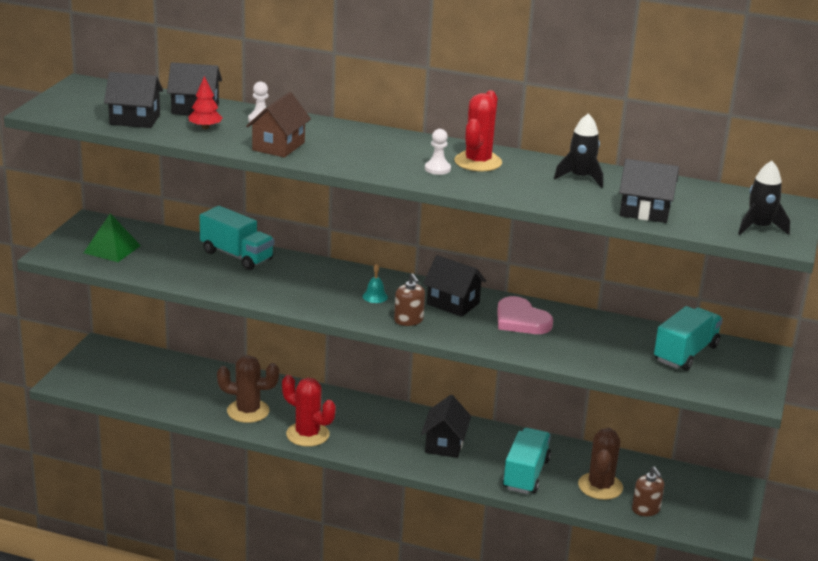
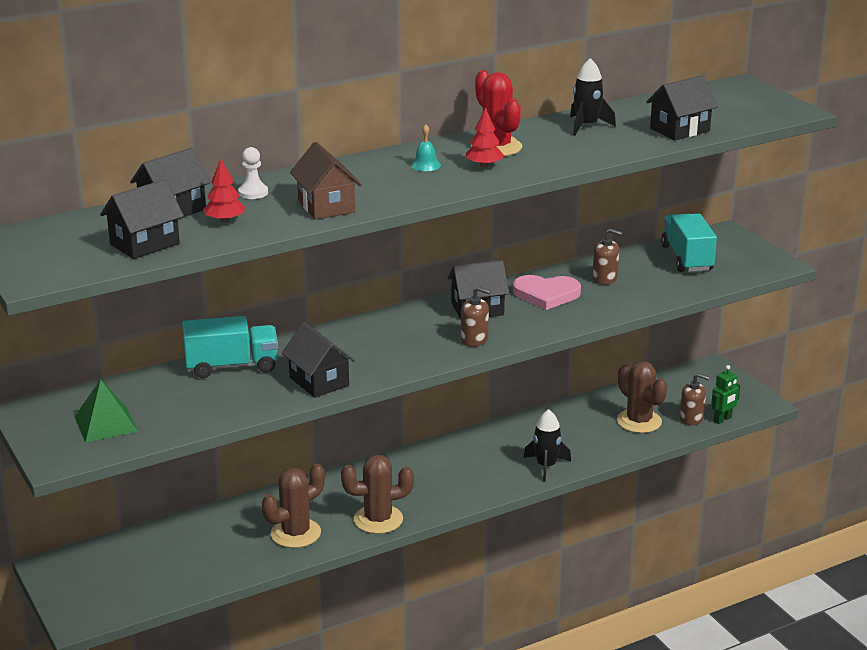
camera: 45 degrees left, 0 degrees up
(307, 434) = (378, 519): red cactus -> brown cactus
(375, 296) = (412, 336): turquoise bell -> turquoise bell (425, 165)
(437, 169) = (484, 166): white pawn -> red tree
(444, 444) = (489, 459): black house -> black house (319, 381)
(525, 474) = (580, 445): turquoise truck -> none
(588, 333) = (605, 278): none -> brown soap dispenser
(669, 525) = (722, 419): none -> green robot
(759, 228) = (761, 108): black rocket -> black rocket (546, 466)

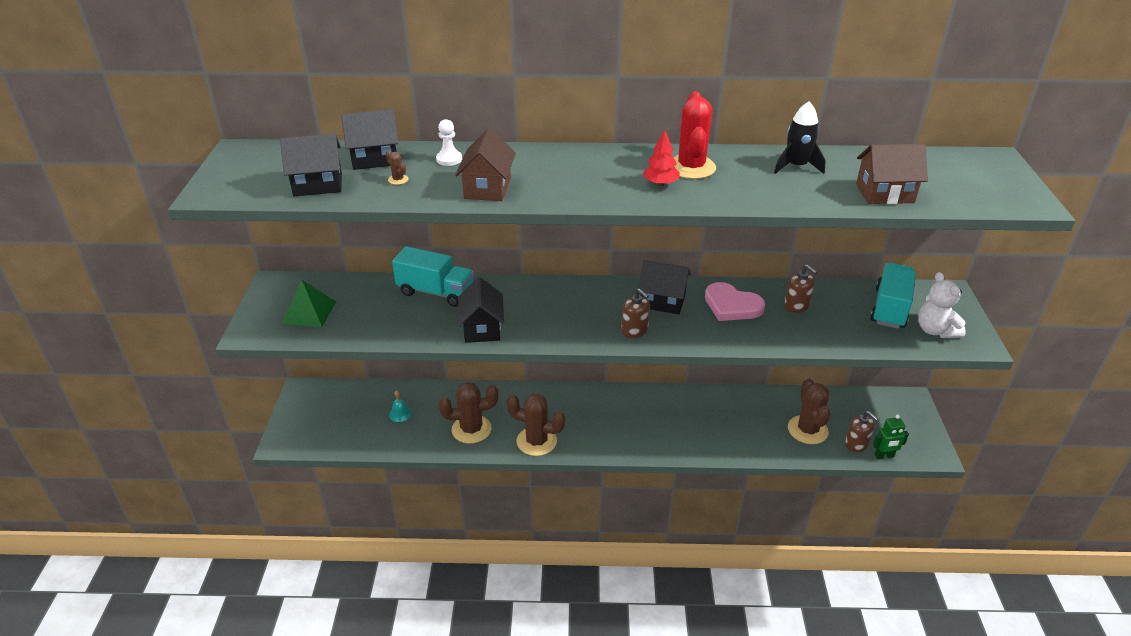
camera: 30 degrees right, 10 degrees up
(225, 220) = (398, 180): red tree -> brown cactus
(425, 165) = (611, 169): turquoise bell -> turquoise bell (400, 414)
(546, 466) = (699, 443): black rocket -> none
(679, 130) = (884, 193): black house -> brown house
(738, 264) = (935, 330): none -> white teddy bear

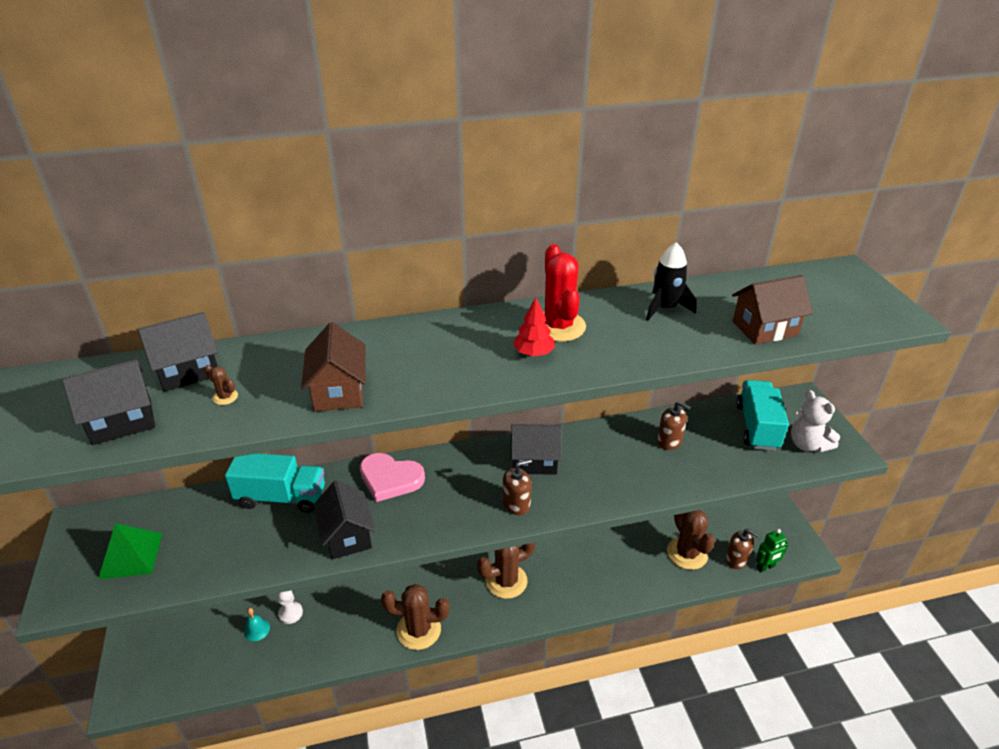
camera: 15 degrees left, 0 degrees up
(449, 159) = (281, 357): white pawn -> white pawn (290, 613)
(471, 429) = (343, 631): brown cactus -> brown cactus (506, 581)
(634, 330) = (516, 504): brown soap dispenser -> brown soap dispenser turned 60 degrees counterclockwise
(732, 305) = (606, 453): pink heart -> pink heart (390, 479)

